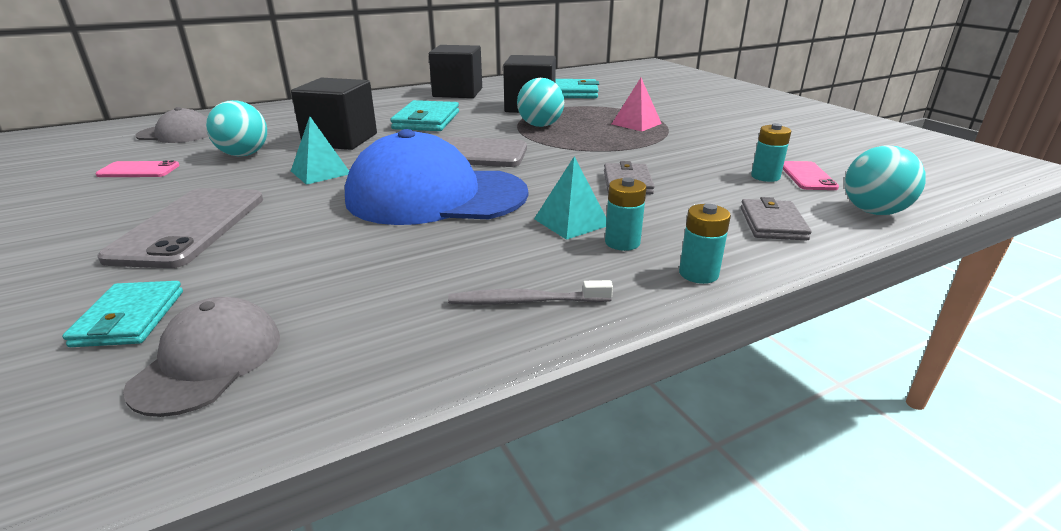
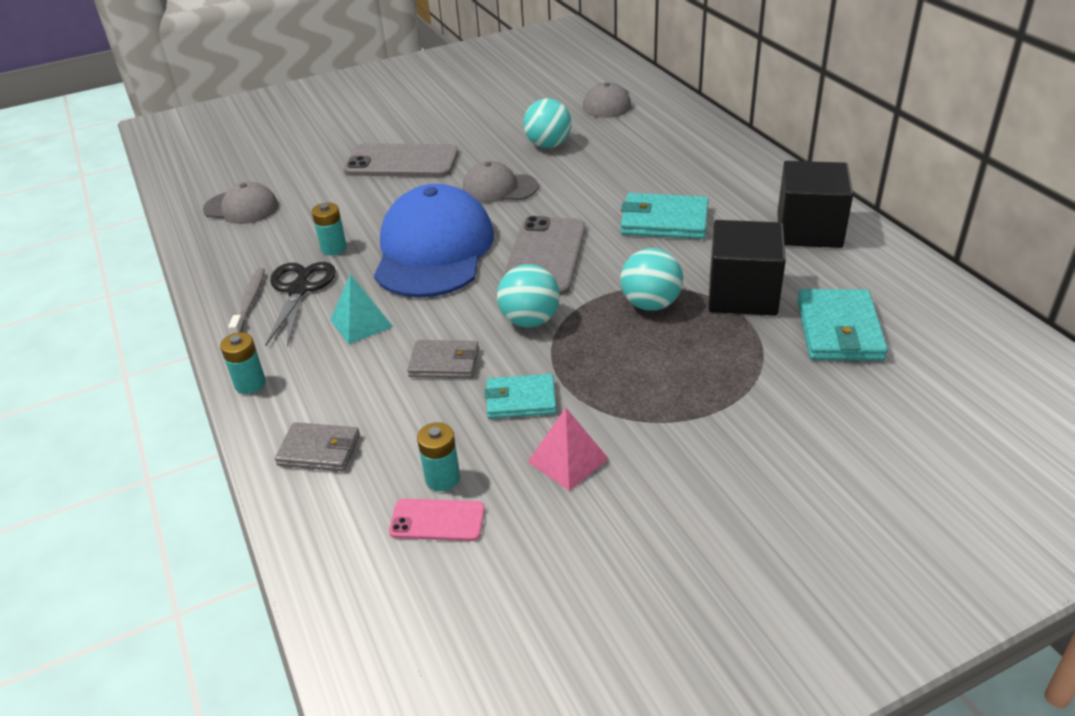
camera: 95 degrees right, 10 degrees up
(129, 318) = (292, 176): turquoise wallet -> turquoise wallet (520, 400)
(138, 170) = (514, 114): pink phone -> none
(320, 172) = (499, 188): turquoise pyramid -> grey cap
(340, 140) = (591, 181): black cube -> none
(501, 266) = (299, 290): none -> black scissors
(622, 242) = (314, 349): turquoise battery -> turquoise battery (334, 248)
(636, 123) = (668, 390): pink pyramid -> pink pyramid (568, 460)
(873, 211) = (322, 544): turquoise ball -> turquoise ball (530, 320)

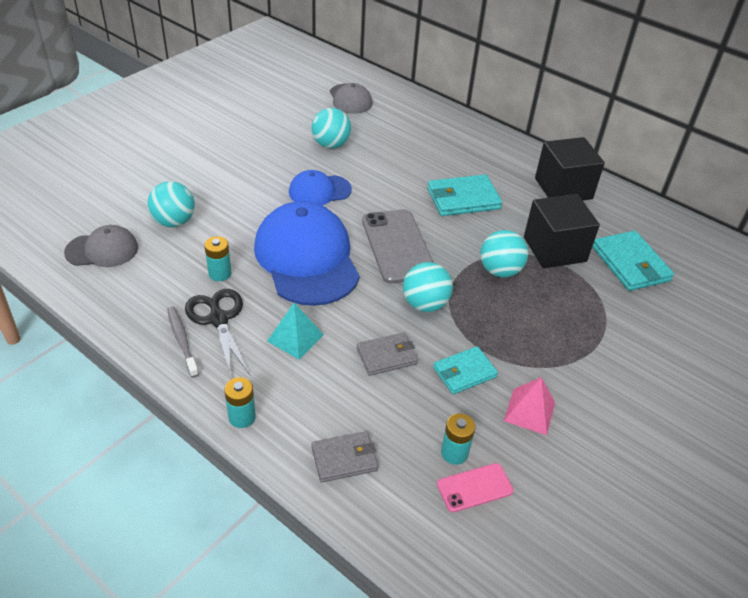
camera: 30 degrees left, 5 degrees up
(327, 194) = (174, 222): none -> turquoise ball
(401, 162) = (219, 179): grey phone -> none
(499, 188) = (319, 191): grey cap -> blue cap

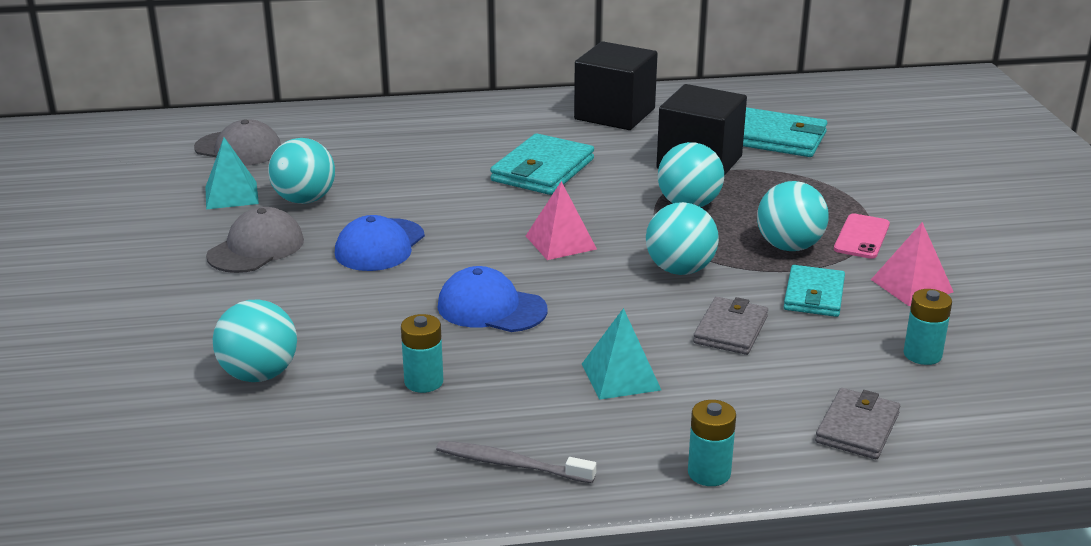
camera: 45 degrees left, 15 degrees down
(102, 250) = (220, 460): grey cap -> grey cap (256, 248)
(218, 319) = (510, 419): black scissors -> none
(307, 258) = (491, 308): blue cap -> blue cap, size x0.52
(308, 123) = (231, 195): none -> turquoise pyramid
(397, 246) = (560, 242): grey phone -> pink pyramid
(474, 487) = (982, 365): pink phone -> pink phone (861, 237)
(506, 335) = (789, 247): none -> turquoise ball

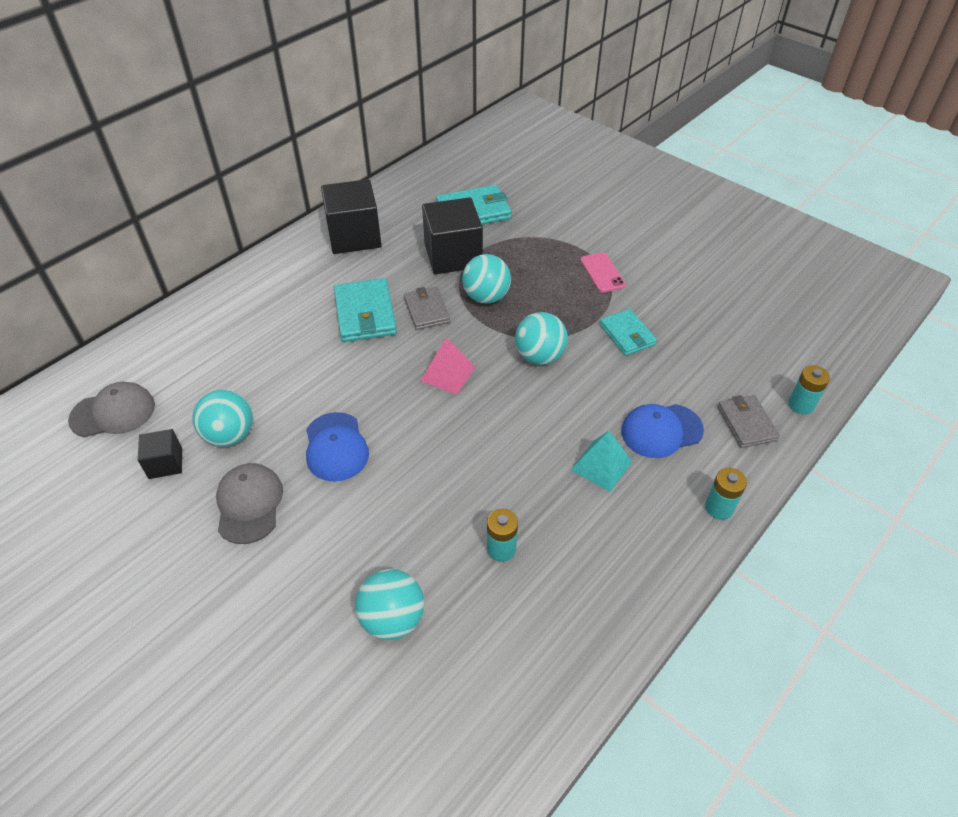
camera: 40 degrees left, 20 degrees up
(231, 195) = (165, 463): turquoise pyramid -> black cube
(491, 308) = (470, 458): blue cap -> blue cap (661, 431)
(511, 464) = (621, 578): grey toothbrush -> none
(730, 330) = (616, 389): grey wallet -> grey wallet (426, 310)
(789, 247) = (575, 302): turquoise ball -> none
(911, 285) = (663, 298): pink pyramid -> none
(922, 354) = (719, 348): turquoise battery -> turquoise battery (801, 405)

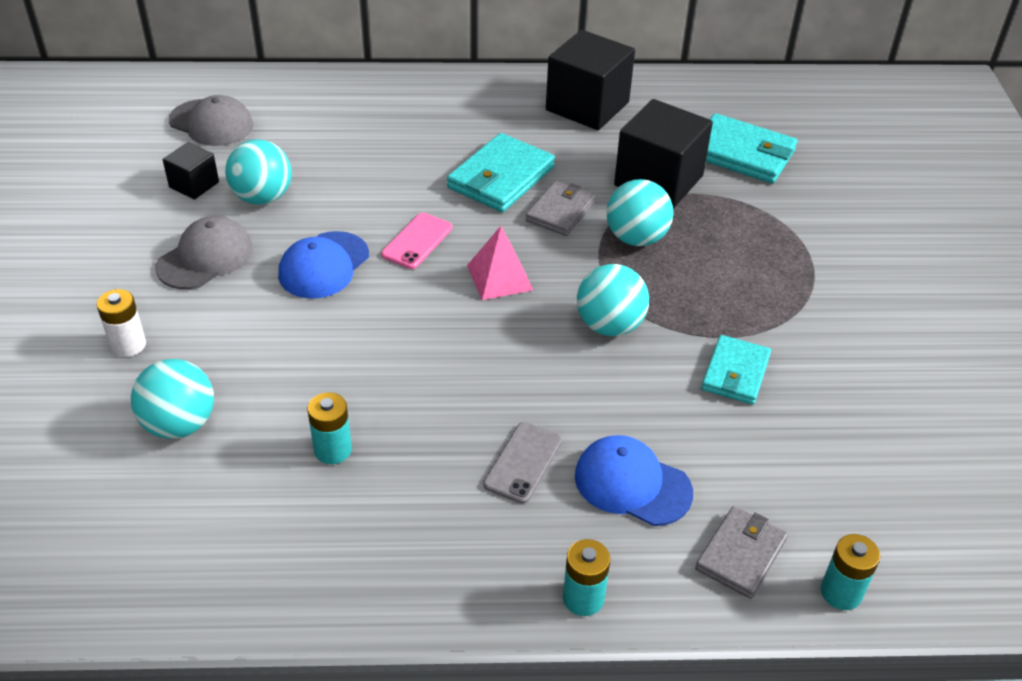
camera: 45 degrees right, 5 degrees down
(282, 603) = (128, 345): none -> white battery
(601, 465) = (523, 462): turquoise pyramid -> grey phone
(602, 272) = (800, 298): pink phone -> pink phone (417, 241)

